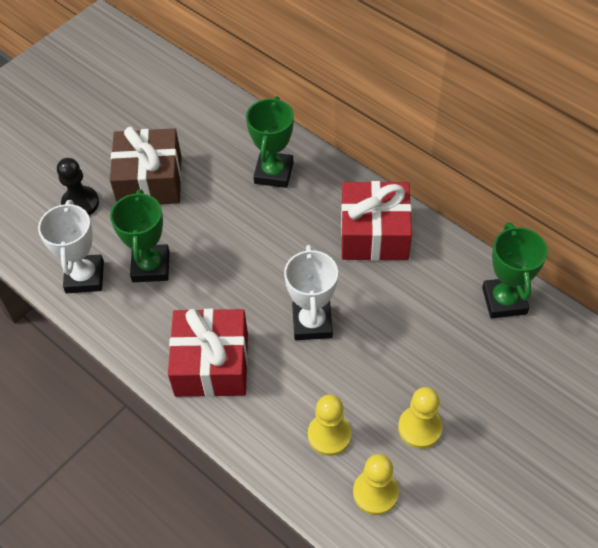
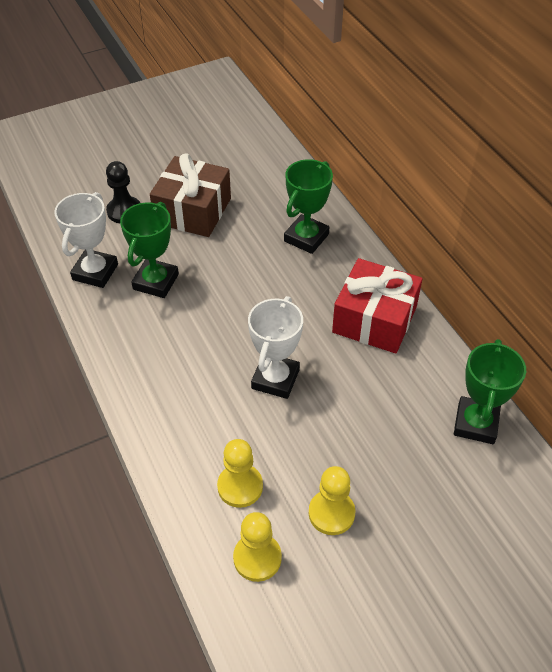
camera: 20 degrees right, 5 degrees down
(211, 364) = (165, 383): red gift -> none

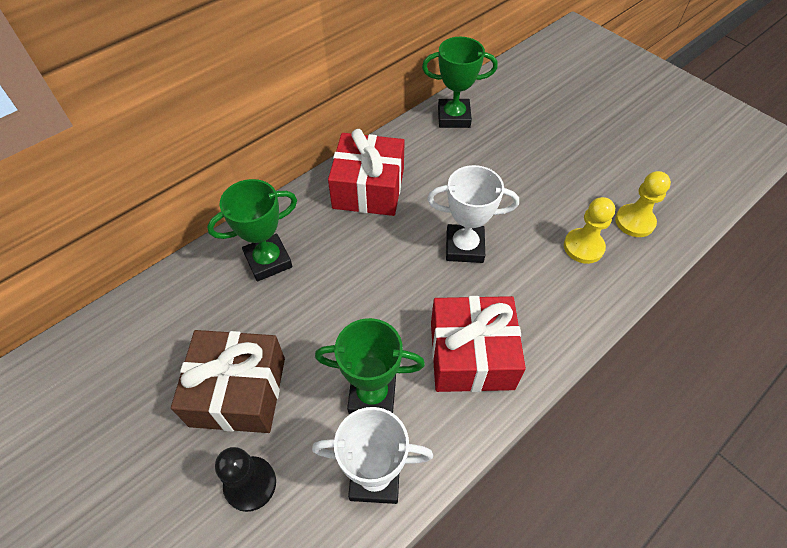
camera: 105 degrees left, 5 degrees up
(160, 352) = (471, 355): none -> red gift
(306, 238) = (268, 261): green trophy -> green trophy turned 45 degrees counterclockwise
(331, 513) = (572, 185): yellow pawn -> none

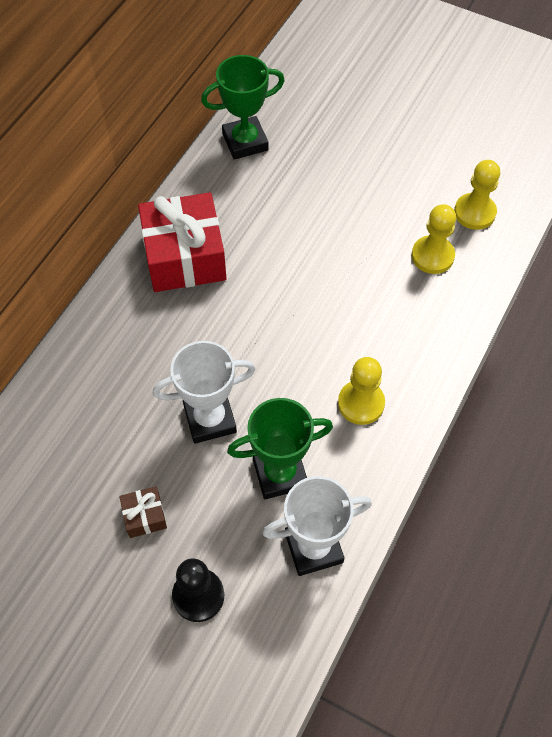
camera: 20 degrees left, 5 degrees up
(238, 391) = (144, 516): brown gift -> brown gift, size x0.44
(268, 261) = (111, 372): green trophy -> none
(464, 247) = (313, 292): white trophy -> white trophy (210, 419)
(471, 355) = (361, 403): red gift -> yellow pawn

